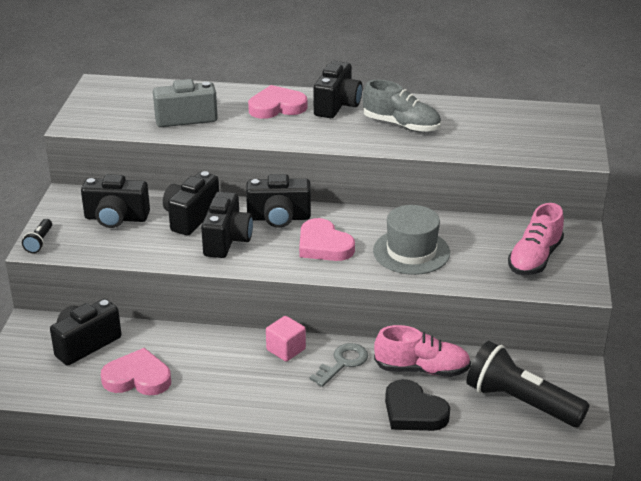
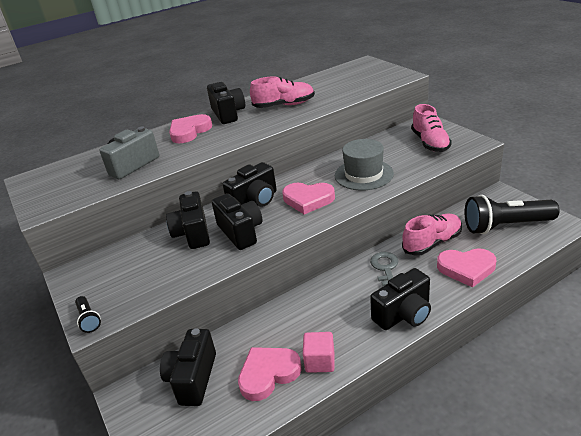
camera: 35 degrees left, 0 degrees up
(116, 218) = (134, 265): black camera -> black camera (404, 314)
(286, 349) = (340, 284): pink cube -> pink cube (320, 361)
(401, 125) = (284, 105): grey shoe -> pink shoe
(413, 411) = (466, 268): black heart -> pink heart

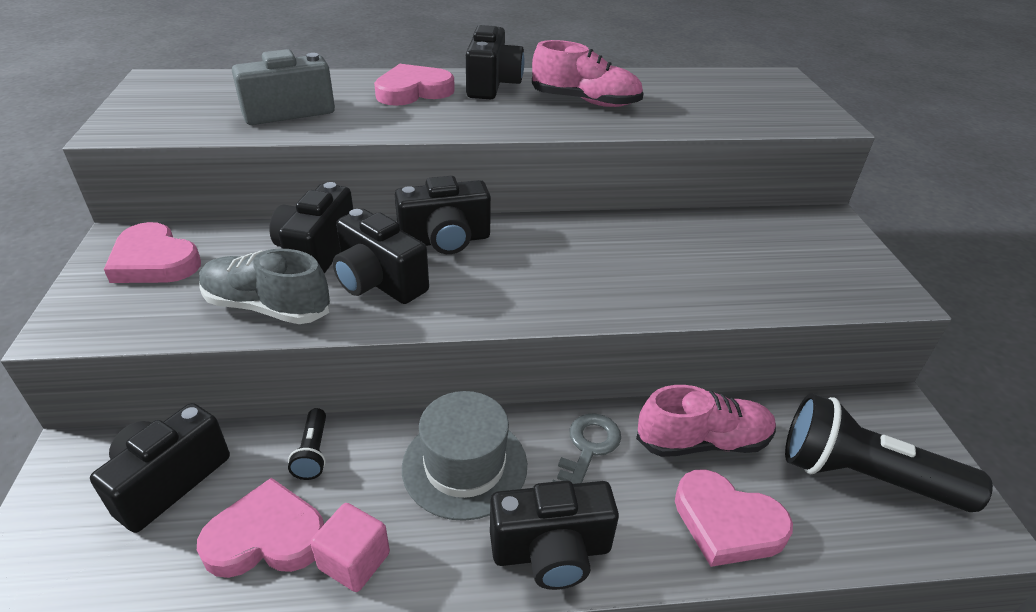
camera: 20 degrees right, 5 degrees up
(88, 319) = (68, 320): black flashlight -> black flashlight (313, 452)
(194, 267) = (267, 307): none -> grey shoe
(240, 232) = (379, 282): black camera -> black camera turned 135 degrees clockwise
(308, 200) = (523, 273): pink heart -> pink heart (154, 261)
(363, 174) = (646, 269): grey hat -> grey hat (464, 465)
(430, 143) = (808, 260): pink shoe -> none

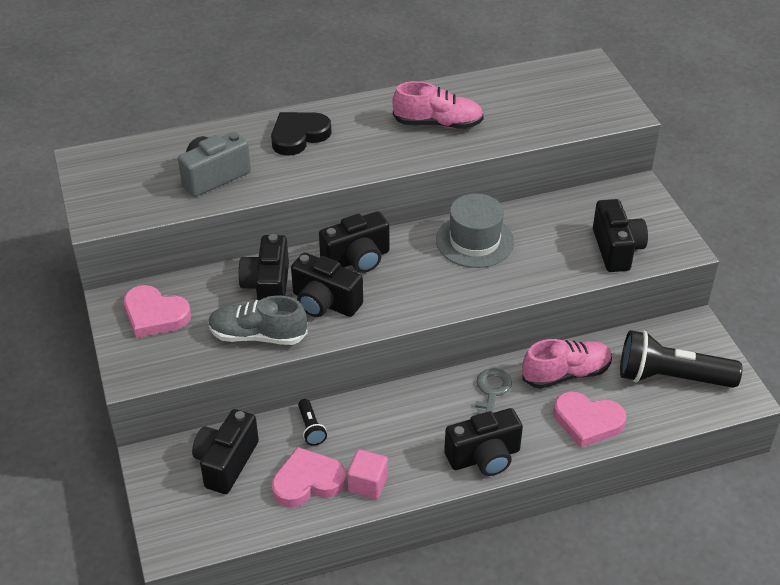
camera: 10 degrees left, 5 degrees up
(413, 91) = (298, 136): pink heart -> black heart
(464, 465) = (414, 418): grey hat -> grey hat (474, 241)
(492, 85) = (358, 117): black camera -> black camera (616, 249)

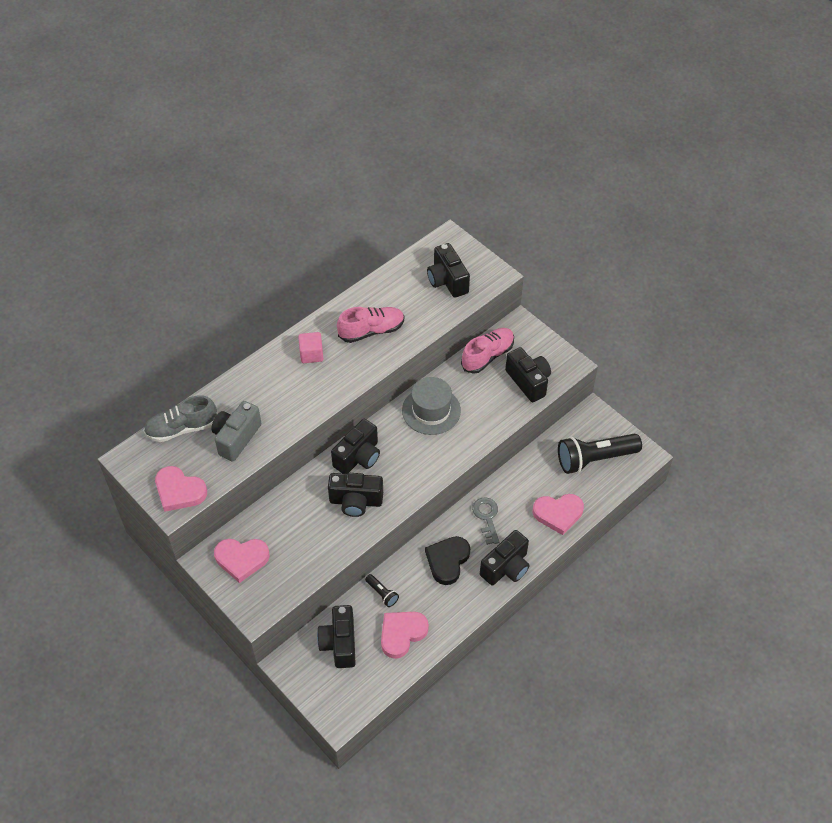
camera: 25 degrees left, 10 degrees up
(115, 206) = (179, 491): none -> pink heart
(258, 335) = (324, 546): grey shoe -> grey shoe (182, 428)
(268, 287) = (308, 504): black camera -> black camera (447, 281)
(298, 136) = (277, 378): black heart -> black heart (447, 561)
(367, 484) = (442, 619): pink cube -> pink cube (311, 354)
(566, 374) = (527, 483): pink shoe -> pink shoe (487, 356)

